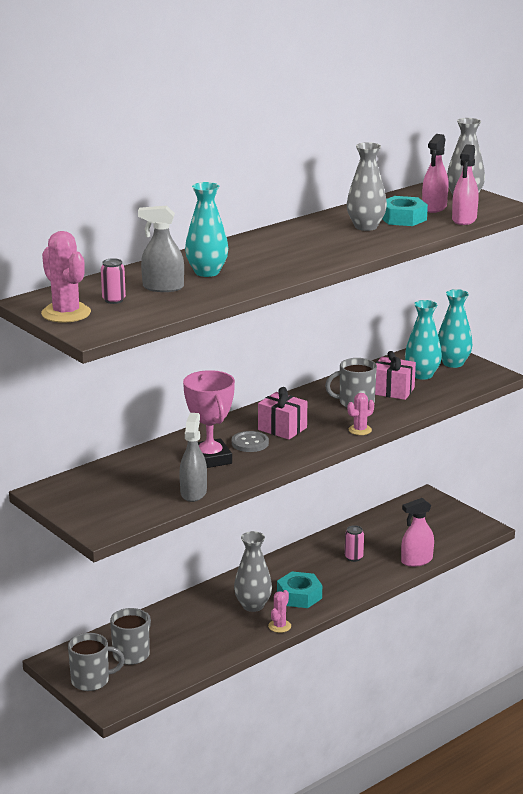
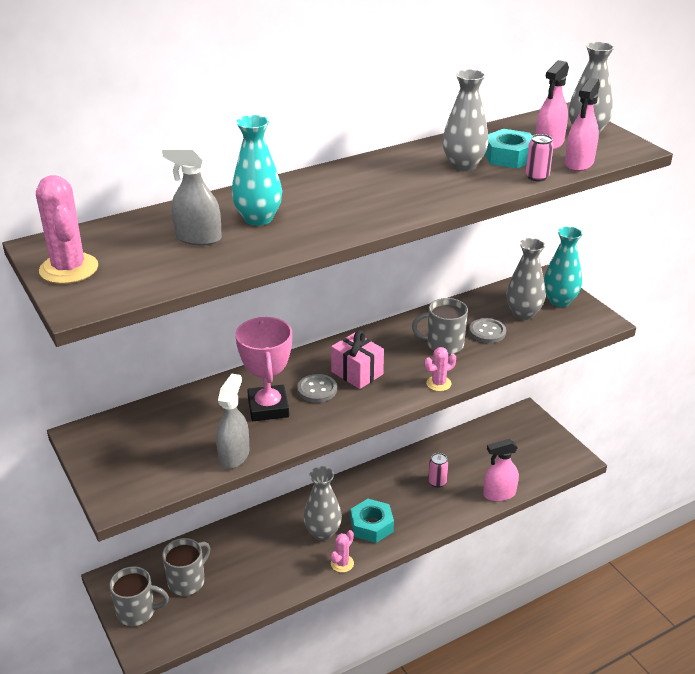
camera: 10 degrees right, 10 degrees up
(114, 300) = (133, 252): pink can -> pink can (537, 177)
(392, 391) = (487, 332): pink gift -> grey button
(422, 375) = (523, 313): turquoise vase -> grey vase

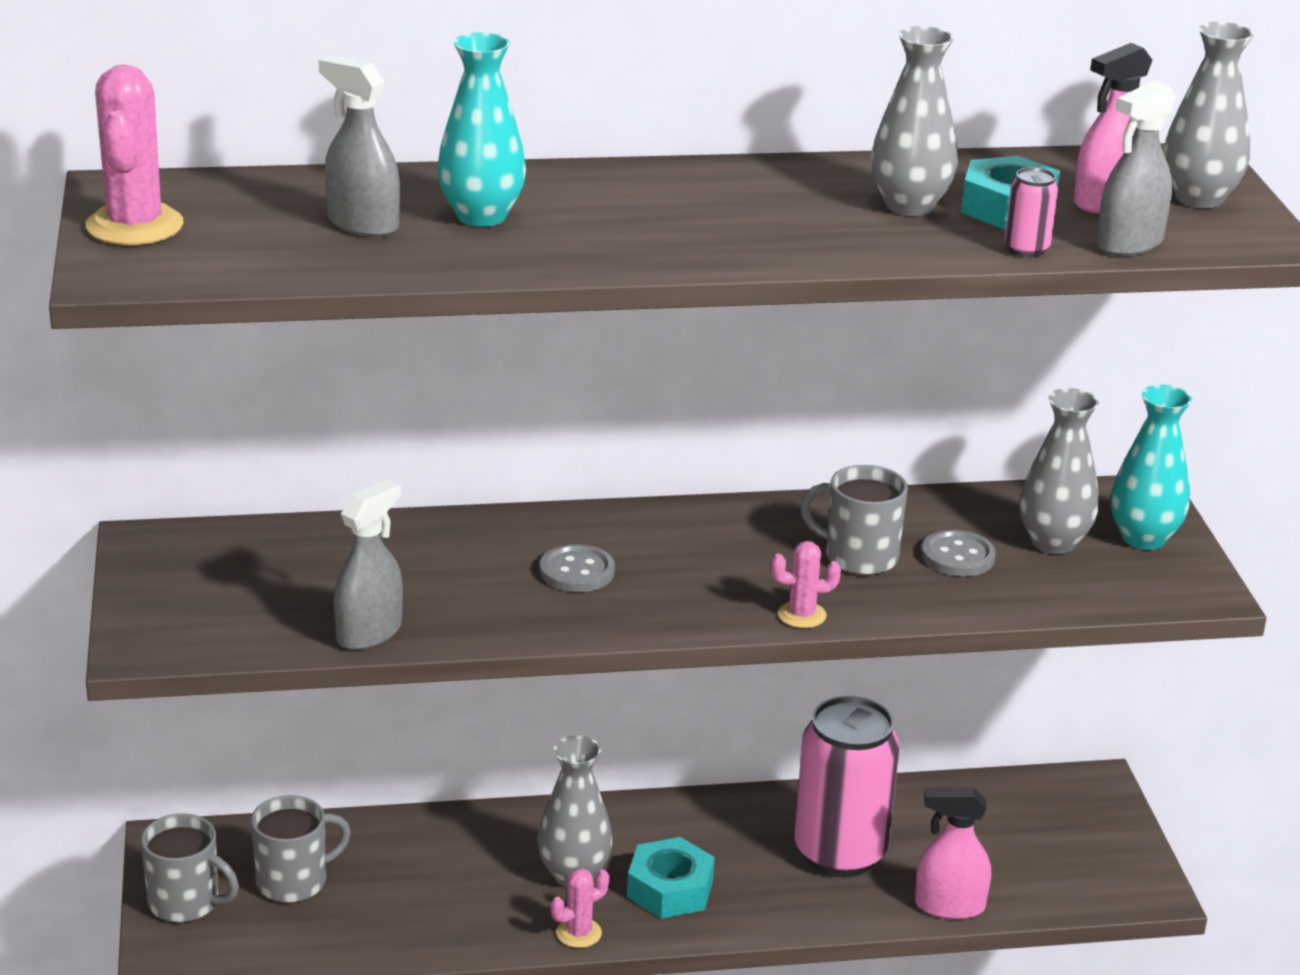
camera: 20 degrees right, 5 degrees down
(268, 407) = (474, 577): pink trophy -> none
(357, 373) = (666, 563): pink gift -> none
(437, 482) = (840, 853): pink can -> pink can, size x2.48
(579, 163) = (1129, 243): pink spray bottle -> grey spray bottle

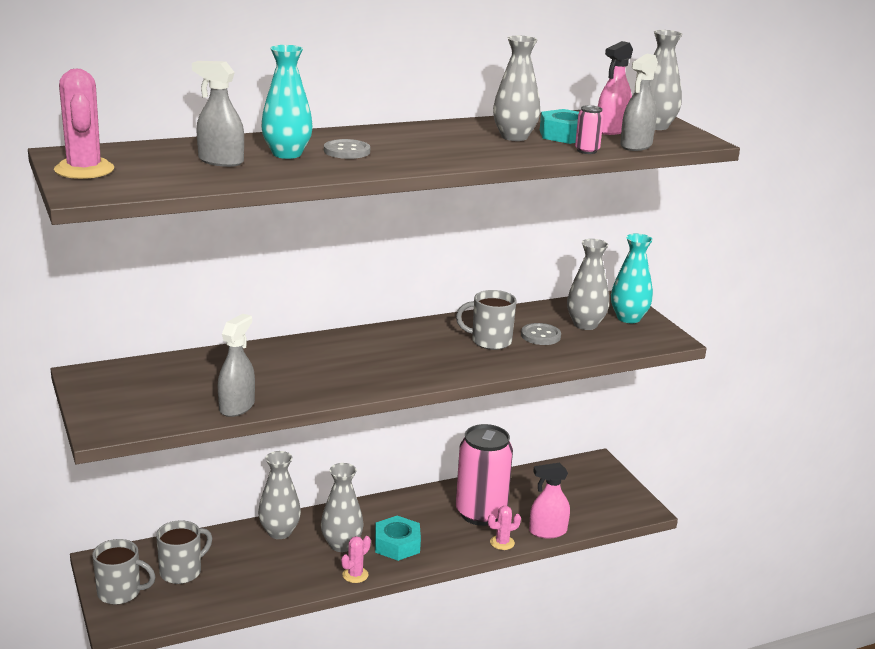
camera: 15 degrees left, 5 degrees down
(476, 835) = (279, 532): none -> grey vase
(577, 571) = (342, 364): grey button -> grey button (347, 151)
(802, 615) = (473, 372): pink cactus -> pink cactus (502, 543)

